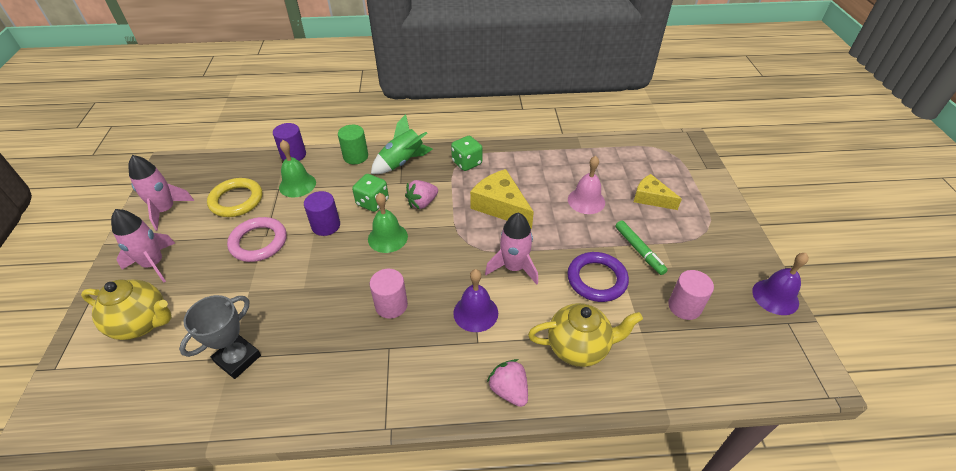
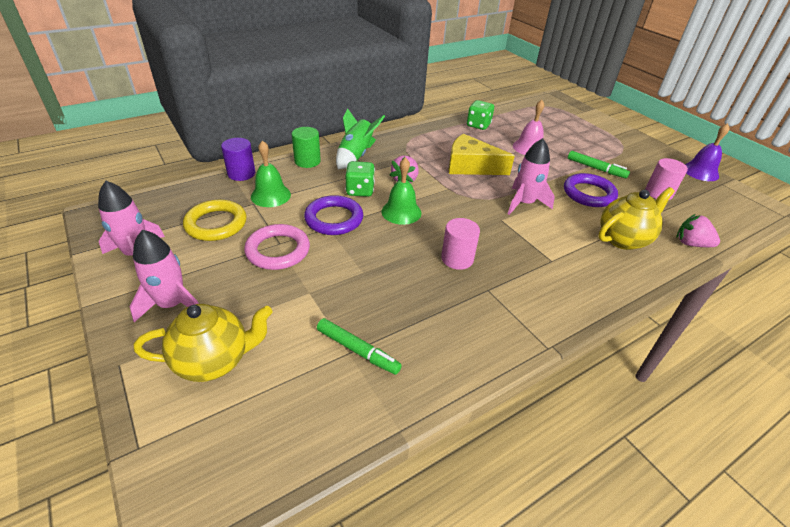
camera: 30 degrees left, 5 degrees down
(238, 359) = (357, 350): grey trophy -> green marker
(326, 226) = (334, 219): purple cylinder -> purple ring
(467, 163) = (412, 144): green dice -> green dice (478, 125)
(475, 313) = (529, 241): purple bell -> none
(509, 390) = (608, 283): pink strawberry -> pink strawberry (691, 244)
(651, 198) = (569, 136): yellow cheese -> none

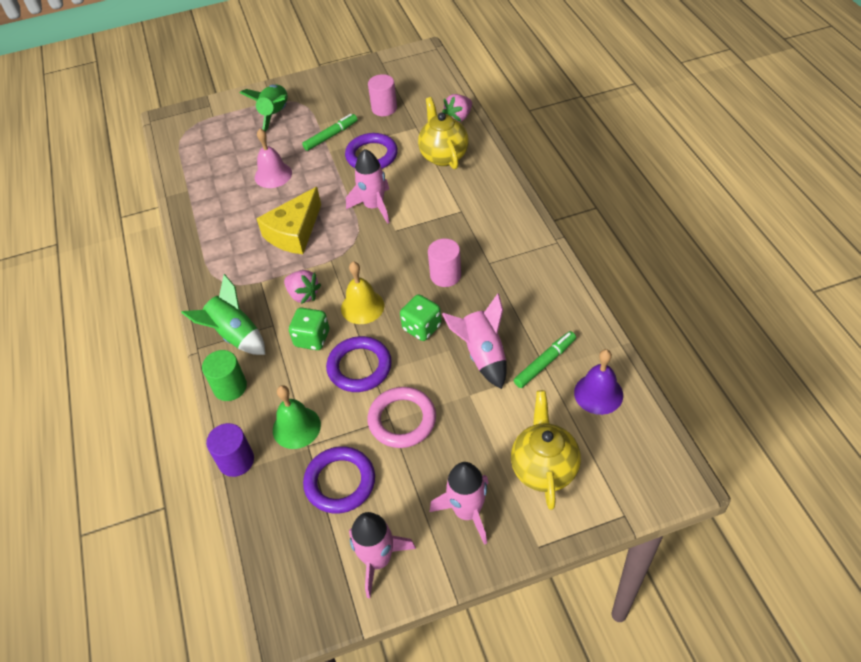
camera: 70 degrees left, 10 degrees up
(216, 224) = (340, 482): yellow ring -> purple ring
(360, 297) = (483, 355): none -> pink rocket
(401, 212) = (362, 307): green bell -> yellow bell
(478, 125) = (205, 205): green dice -> green dice (422, 327)
(598, 139) = (275, 115): none -> green rocket
(700, 172) = (359, 68): purple bell -> purple bell (598, 393)

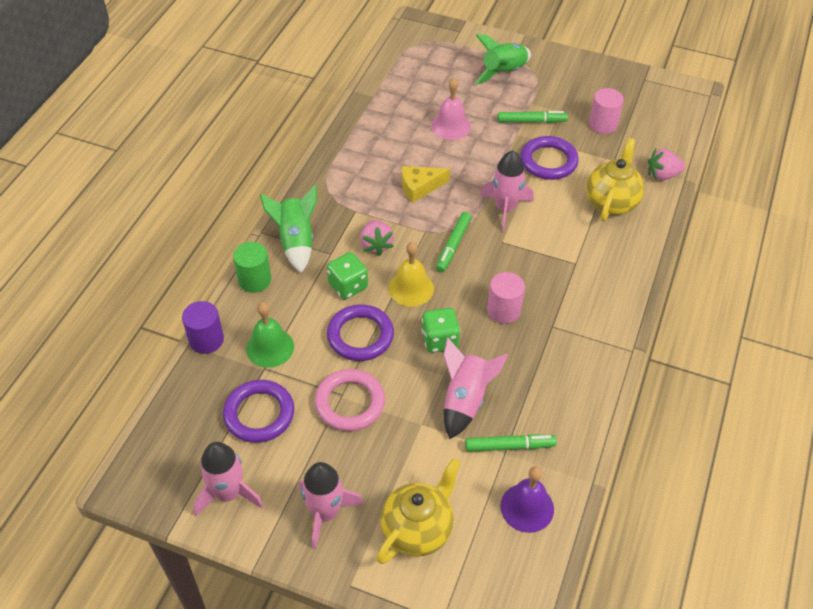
camera: 35 degrees right, 0 degrees up
(294, 232) = (419, 187): yellow cheese -> yellow cheese, size x0.66
(362, 256) = (453, 245): none -> green marker

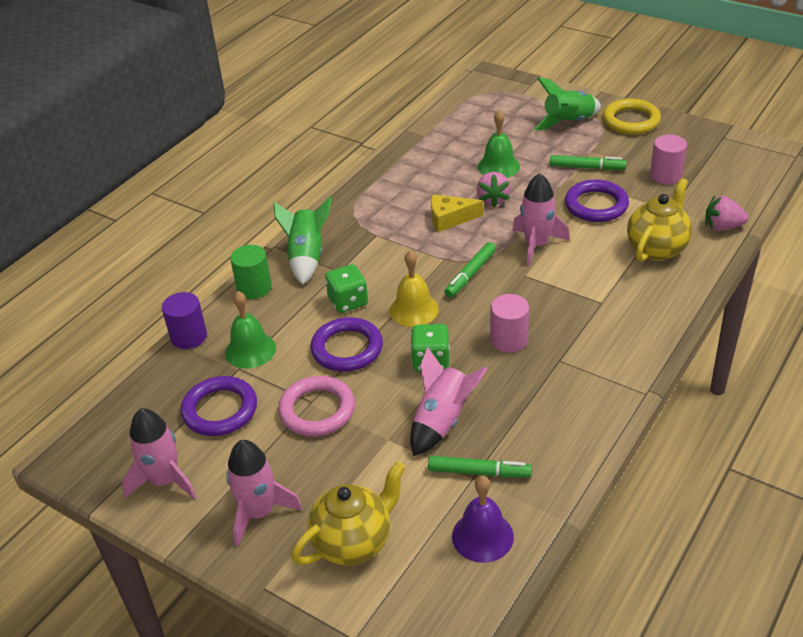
camera: 15 degrees right, 10 degrees down
(376, 245) = (388, 267): pink strawberry -> pink strawberry (493, 199)
(451, 126) = (498, 166): pink bell -> green bell
(559, 67) = (631, 121): none -> yellow ring

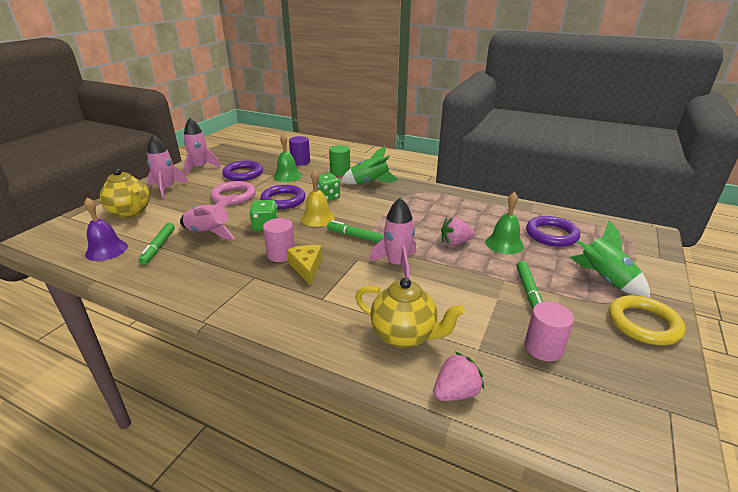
camera: 80 degrees right, 10 degrees down
(449, 219) = (422, 226): yellow cheese -> yellow cheese (306, 268)
(596, 205) = (466, 296): purple ring -> purple ring (551, 235)
(722, 227) = (456, 392): pink strawberry -> pink strawberry turned 60 degrees clockwise

